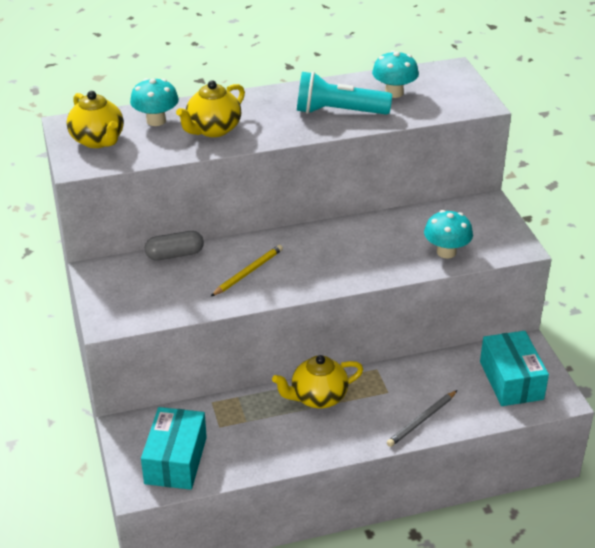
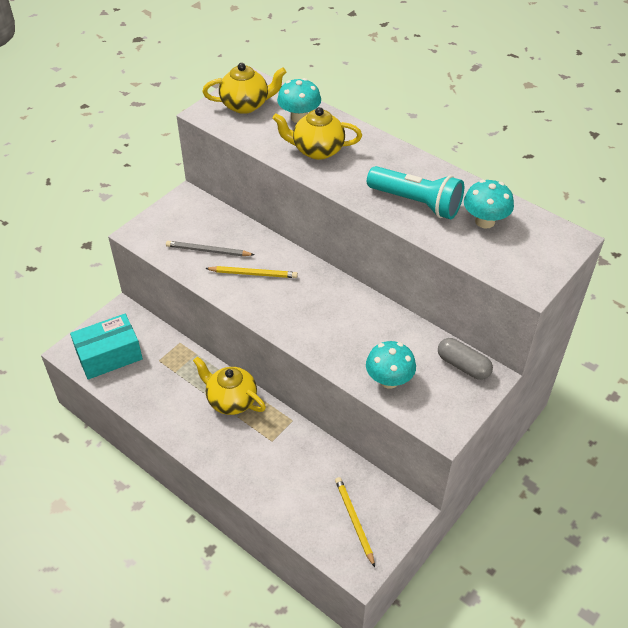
camera: 55 degrees right, 10 degrees up
(98, 140) = (246, 105): yellow teapot -> yellow teapot turned 120 degrees counterclockwise
(175, 254) = (239, 225): grey capsule -> grey capsule (463, 365)
(338, 112) = (416, 203): turquoise flashlight -> turquoise flashlight turned 150 degrees clockwise
(422, 420) = (256, 480): grey pencil -> grey pencil (208, 251)
(511, 380) = (354, 520): turquoise box -> yellow pencil

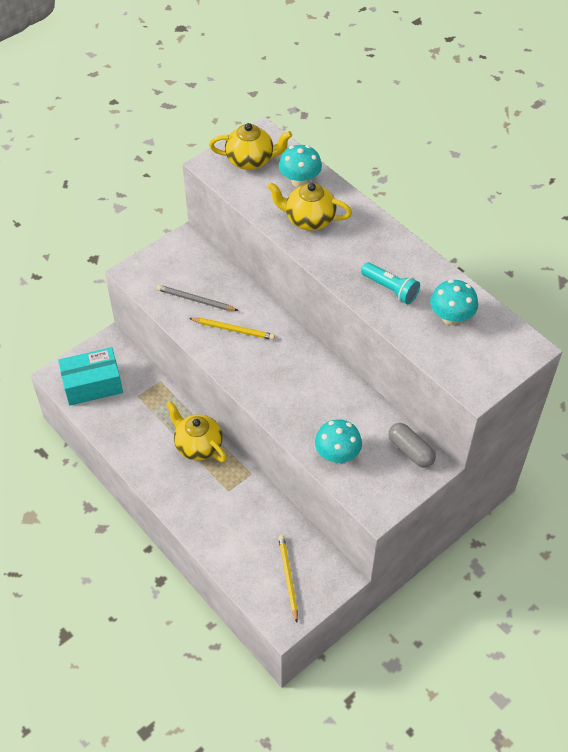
camera: 10 degrees right, 5 degrees up
(416, 203) = (390, 289): turquoise flashlight -> turquoise flashlight, size x0.66

